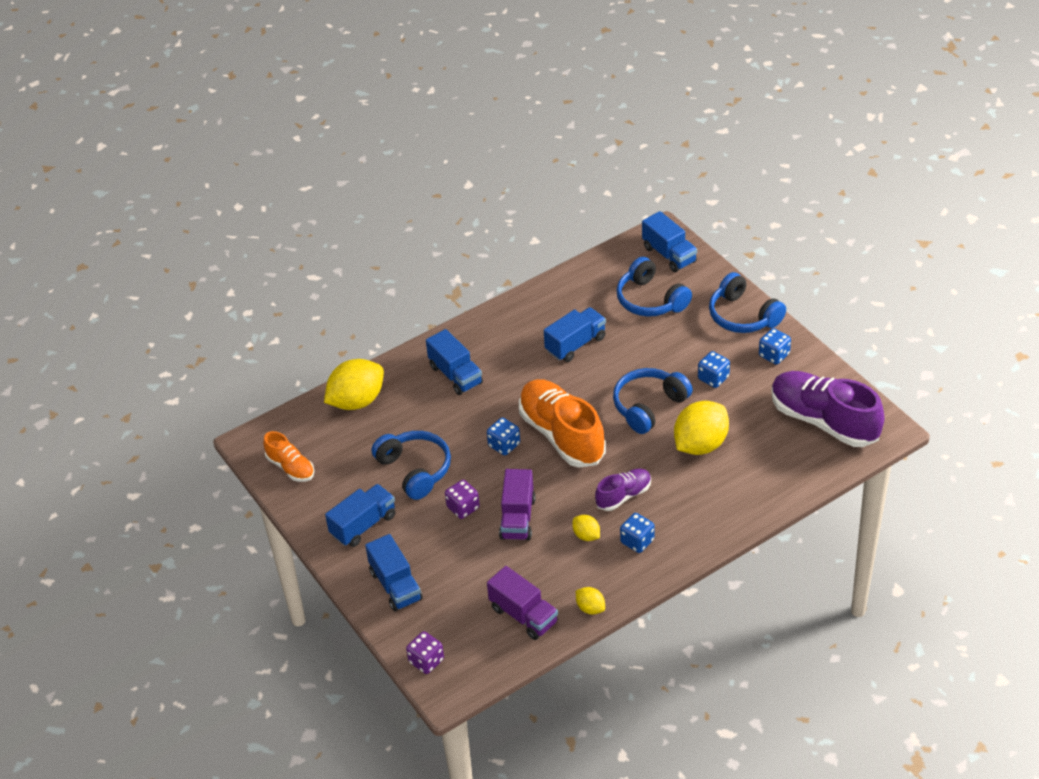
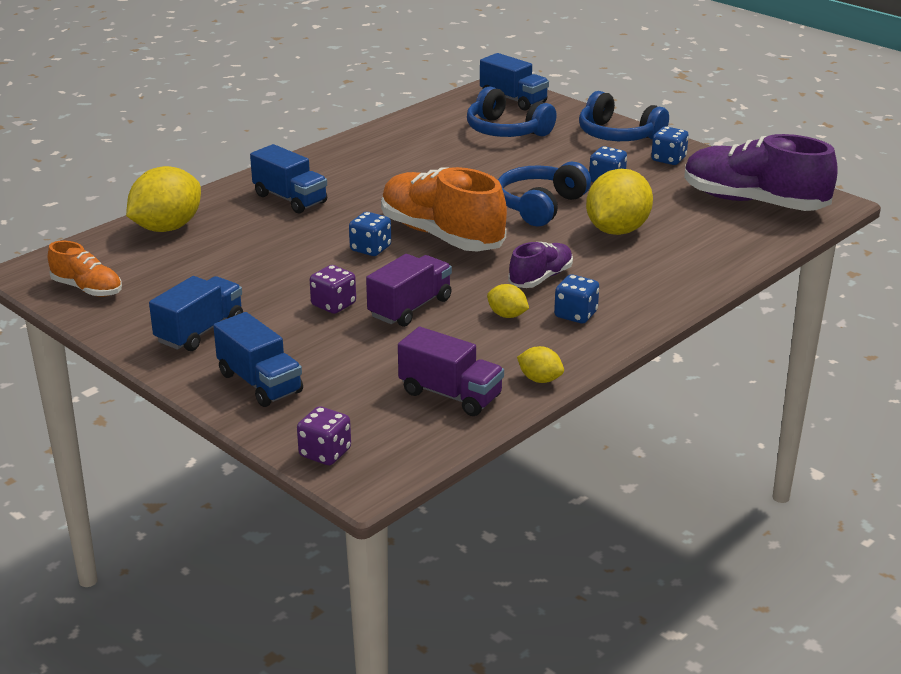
camera: 15 degrees left, 15 degrees down
(415, 470) = (259, 278): blue headphones -> none
(517, 518) = (410, 308): purple truck -> purple truck turned 135 degrees counterclockwise
(575, 344) = (431, 167): blue truck -> none

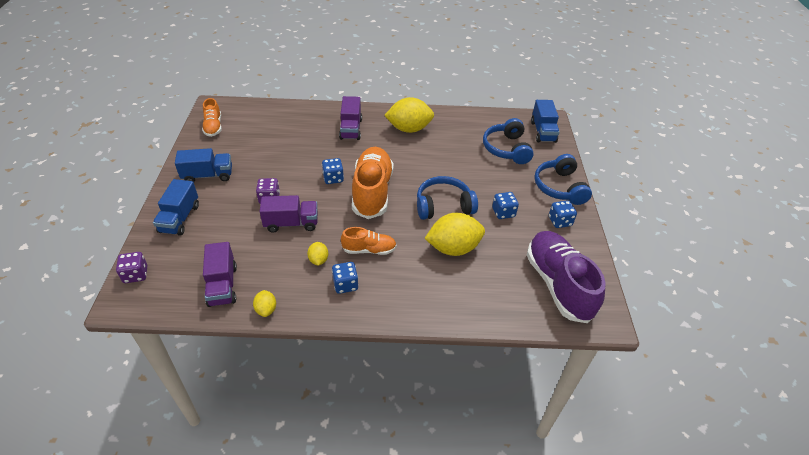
camera: 45 degrees right, 15 degrees up
(167, 228) = (285, 114): yellow lemon -> yellow lemon (409, 129)
(290, 199) = (351, 129): blue truck -> purple truck
(541, 278) = (369, 250): purple shoe -> orange shoe

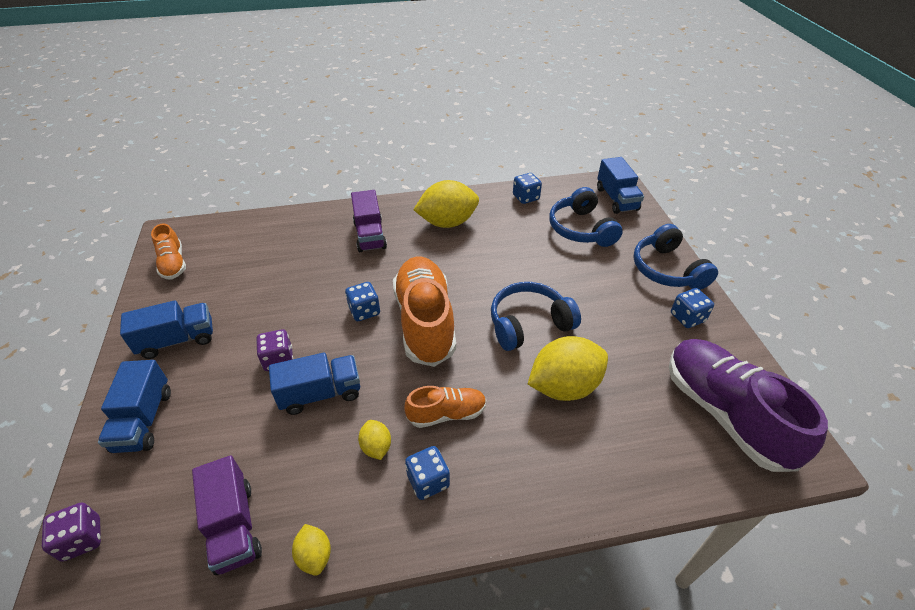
camera: 10 degrees left, 0 degrees up
(291, 223) = (320, 393): purple truck -> blue truck
(503, 212) = (610, 319): blue dice -> blue dice (526, 197)

